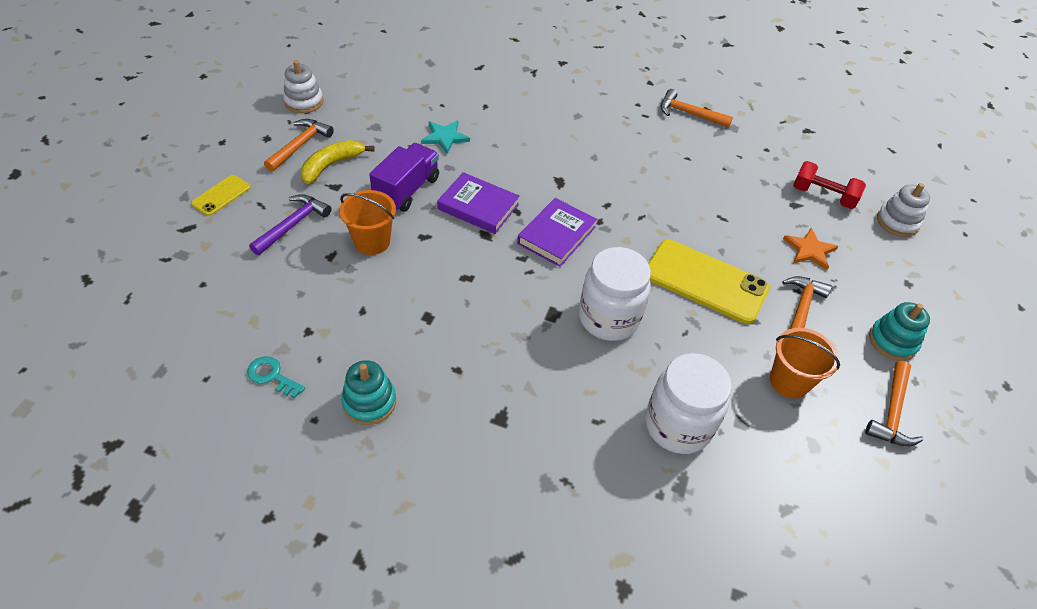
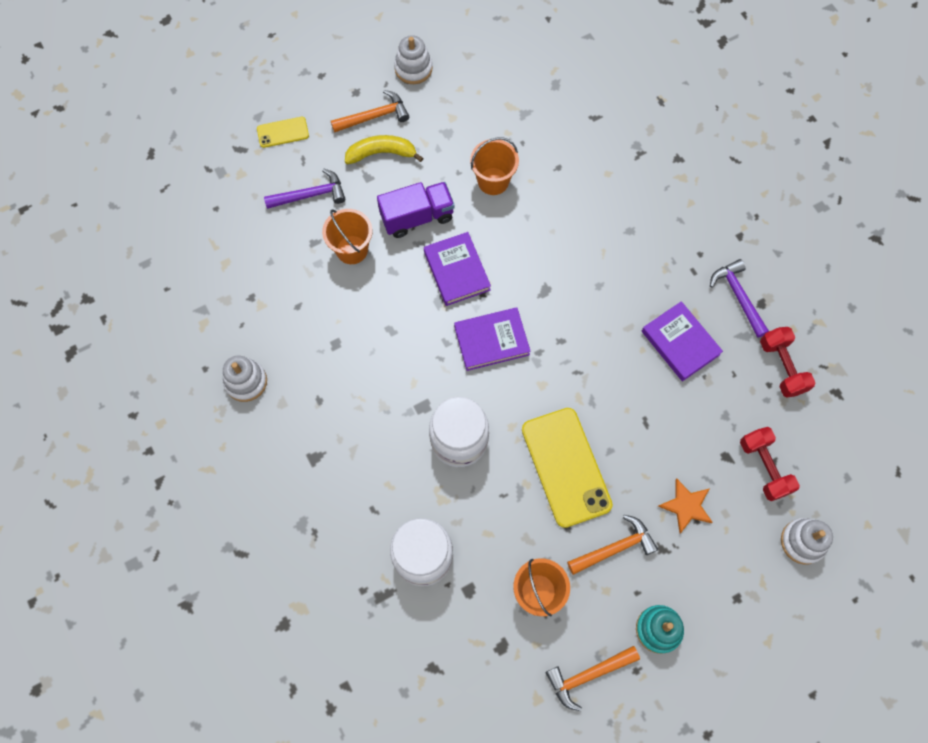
camera: 45 degrees right, 20 degrees up
(272, 376) = (204, 316): turquoise key -> none
(369, 402) = (246, 381): turquoise stacking toy -> white stacking toy
(445, 137) = (493, 181): turquoise star -> orange bucket
(686, 158) = (680, 343): none -> purple book
(689, 113) = (738, 296): orange hammer -> purple hammer
(761, 135) = (782, 367): none -> red dumbbell

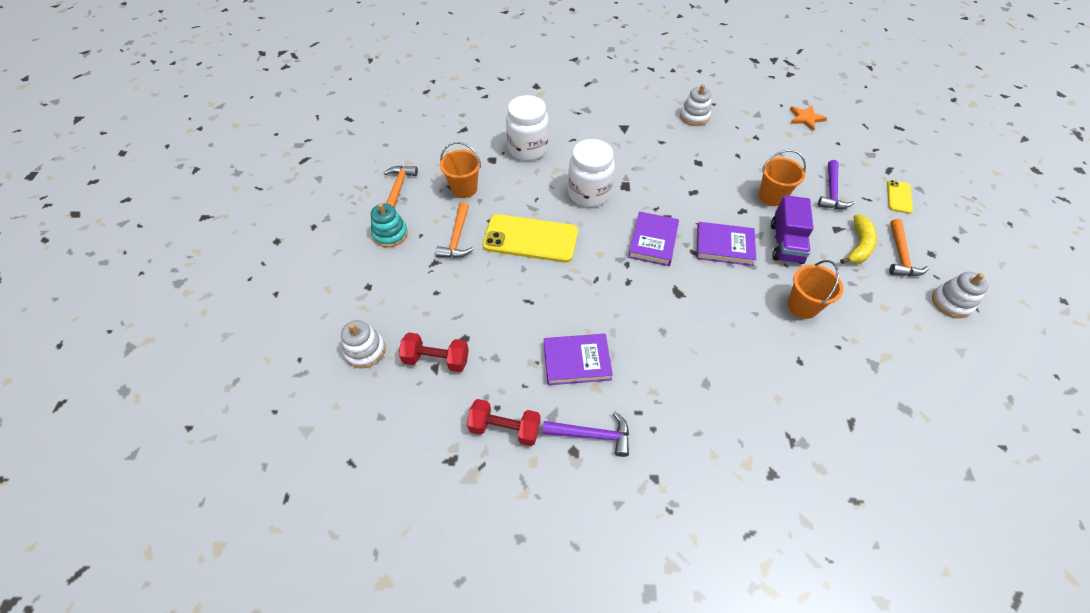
camera: 120 degrees right, 15 degrees down
(686, 506) = (450, 292): orange star -> orange star (806, 118)

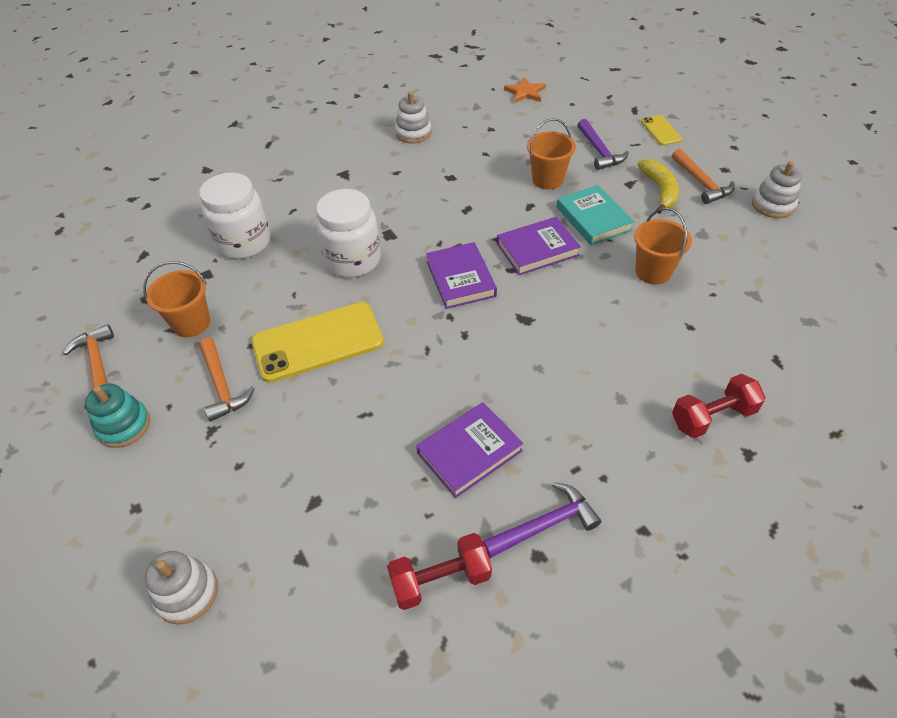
camera: 30 degrees left, 5 degrees down
(436, 359) = (295, 547): red dumbbell -> red dumbbell (712, 417)
(785, 243) = (593, 218): purple truck -> turquoise book

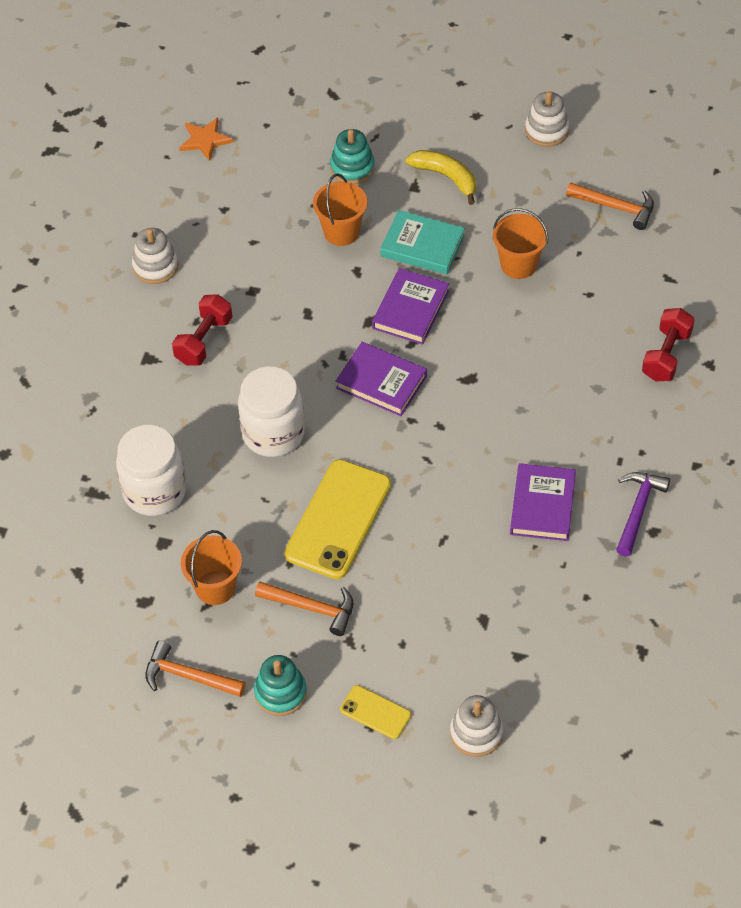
camera: 45 degrees left, 5 degrees up
(440, 579) = (614, 593): red dumbbell -> red dumbbell (203, 340)
(599, 151) = (352, 167): purple hammer -> turquoise stacking toy
(661, 130) = (381, 105): yellow phone -> yellow phone (375, 712)
(701, 183) = (471, 145): orange hammer -> orange hammer (616, 207)

